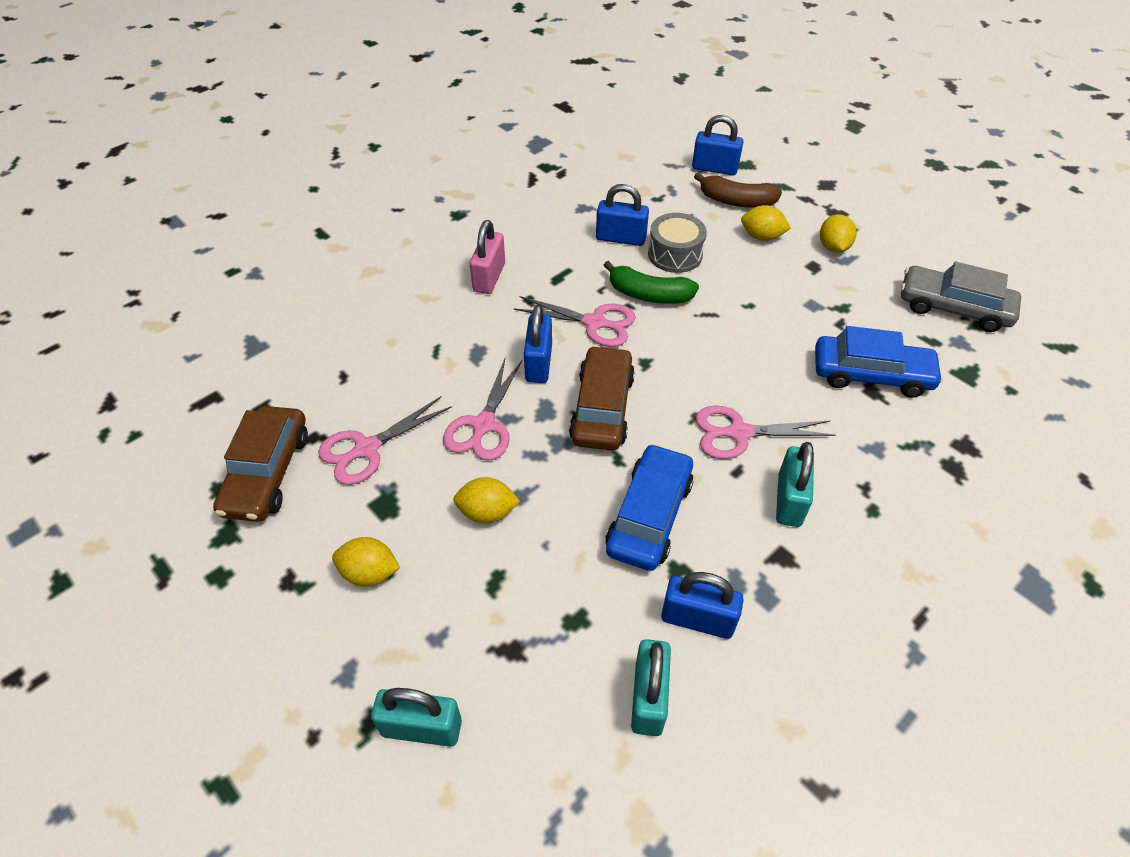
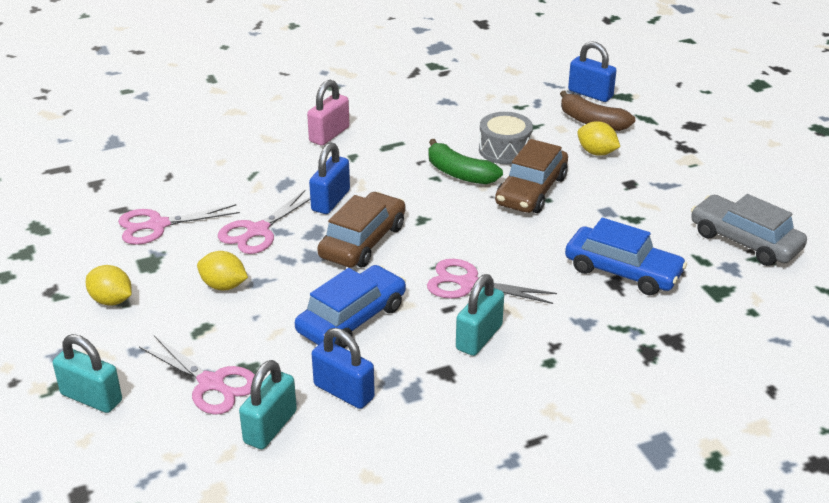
camera: 20 degrees right, 15 degrees down
(267, 473) = (75, 223): brown car -> brown car (531, 190)
(595, 323) = (398, 183): pink scissors -> pink scissors (211, 383)
(621, 238) = (463, 129): blue padlock -> none
(833, 247) = (660, 173): yellow lemon -> none

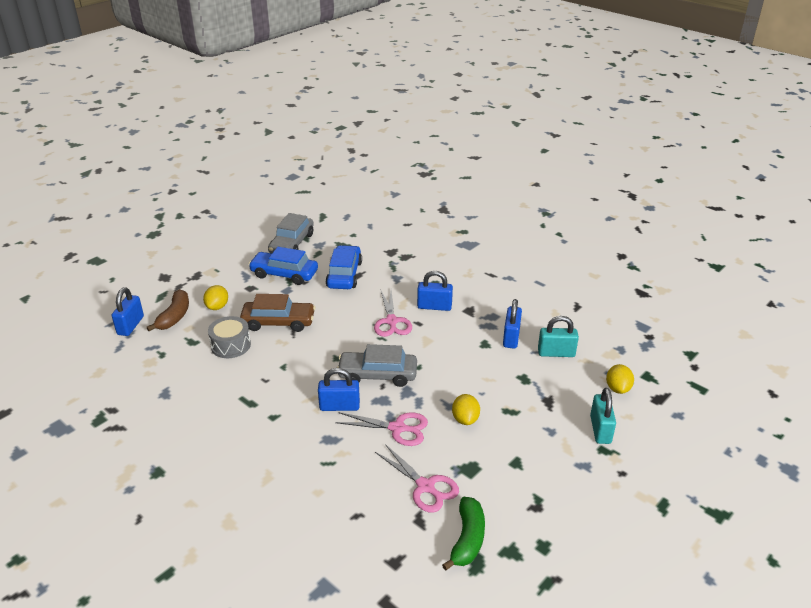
camera: 115 degrees left, 0 degrees up
(111, 300) = (520, 467): yellow lemon -> yellow lemon (618, 388)
(211, 383) = (547, 386): pink scissors -> none
(329, 134) = (246, 441): pink padlock -> none
(352, 319) = (454, 354): blue car -> blue car (284, 274)
(363, 241) = (377, 375): brown car -> grey car
(460, 174) = (272, 357): green banana -> green banana (467, 539)
(479, 337) = (434, 306): turquoise padlock -> blue padlock

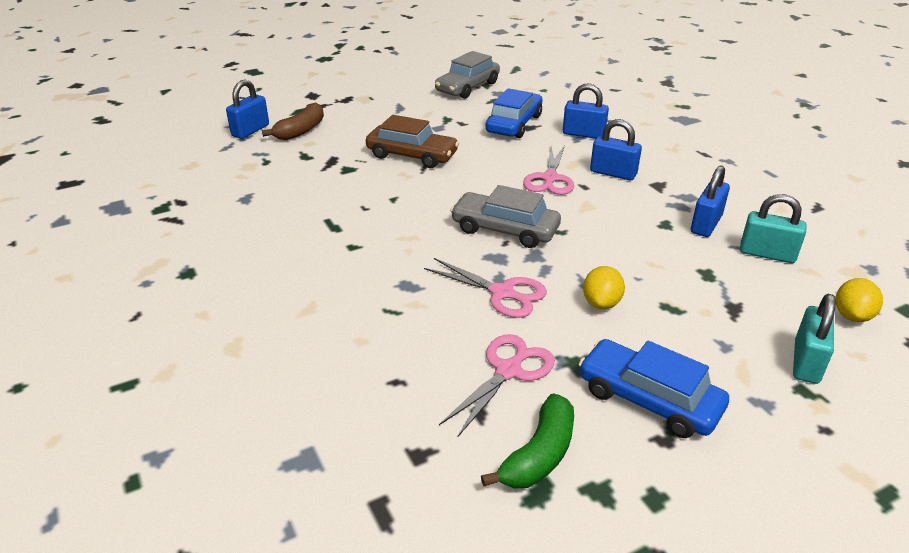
camera: 20 degrees right, 0 degrees up
(217, 307) = (352, 130): yellow lemon -> none
(231, 345) = (345, 167): grey drum -> none
(284, 274) = (443, 113): blue car -> blue car (648, 399)
(339, 406) = (439, 253): blue padlock -> blue padlock (583, 134)
(425, 486) = (508, 370): pink scissors -> pink scissors turned 120 degrees counterclockwise

